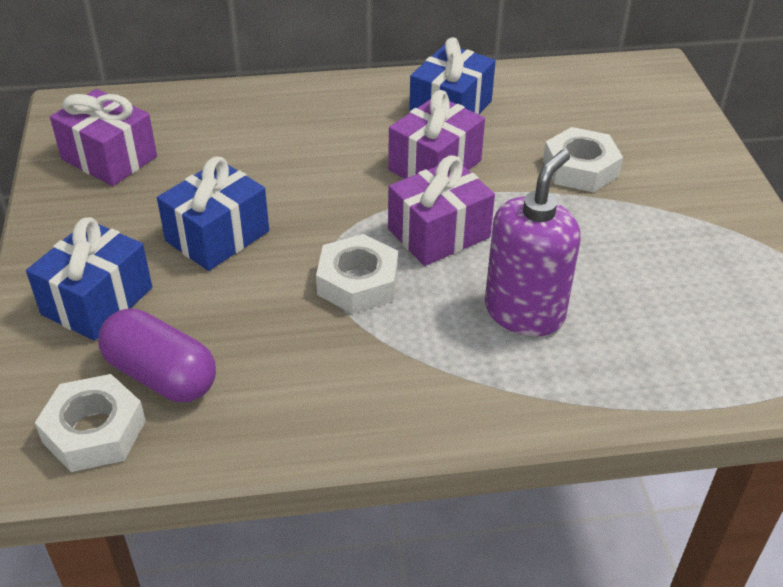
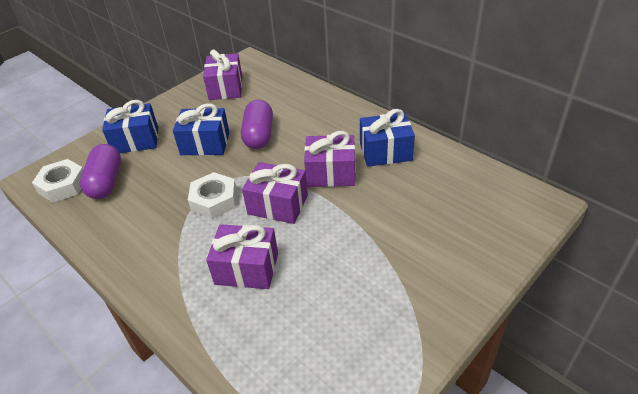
camera: 55 degrees right, 0 degrees up
(273, 182) = (259, 135): none -> purple capsule
(524, 312) = (247, 268): purple soap dispenser -> purple gift
(580, 168) = (395, 225): white nut -> none

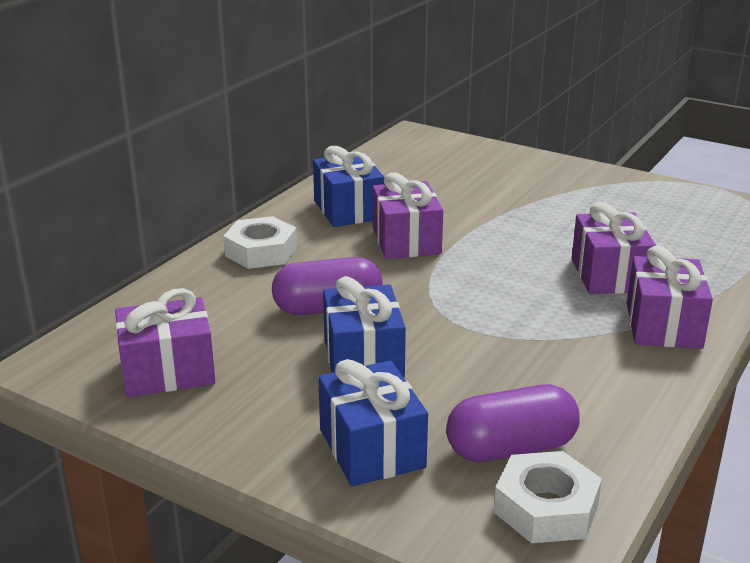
camera: 105 degrees left, 15 degrees down
(214, 200) = (502, 321): white nut -> white nut (261, 251)
(278, 205) = (486, 270): purple gift -> purple gift (663, 325)

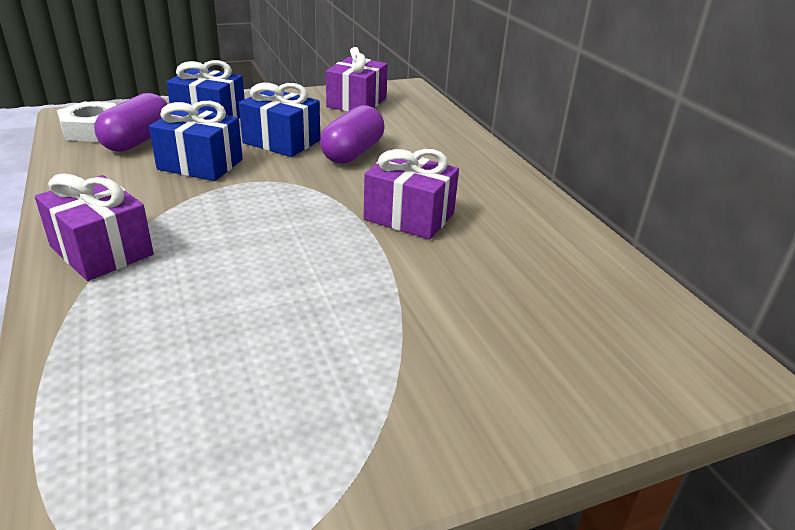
camera: 125 degrees right, 5 degrees up
(261, 251) = (467, 161): white nut -> none
(348, 210) = (507, 219): blue gift -> blue gift (200, 164)
(609, 275) = (199, 276): purple gift -> none

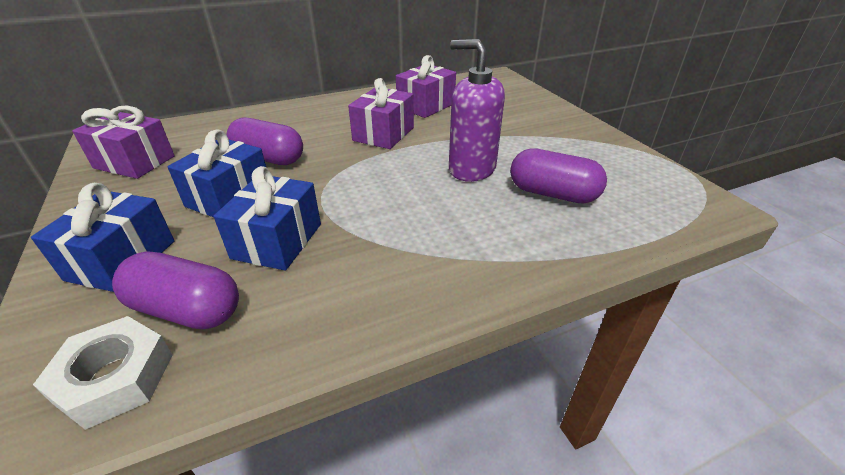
camera: 90 degrees left, 5 degrees up
(102, 250) = (462, 265): purple gift -> purple gift (425, 106)
(199, 342) = (552, 194): none -> purple capsule
(294, 278) = (471, 169): none -> purple soap dispenser

